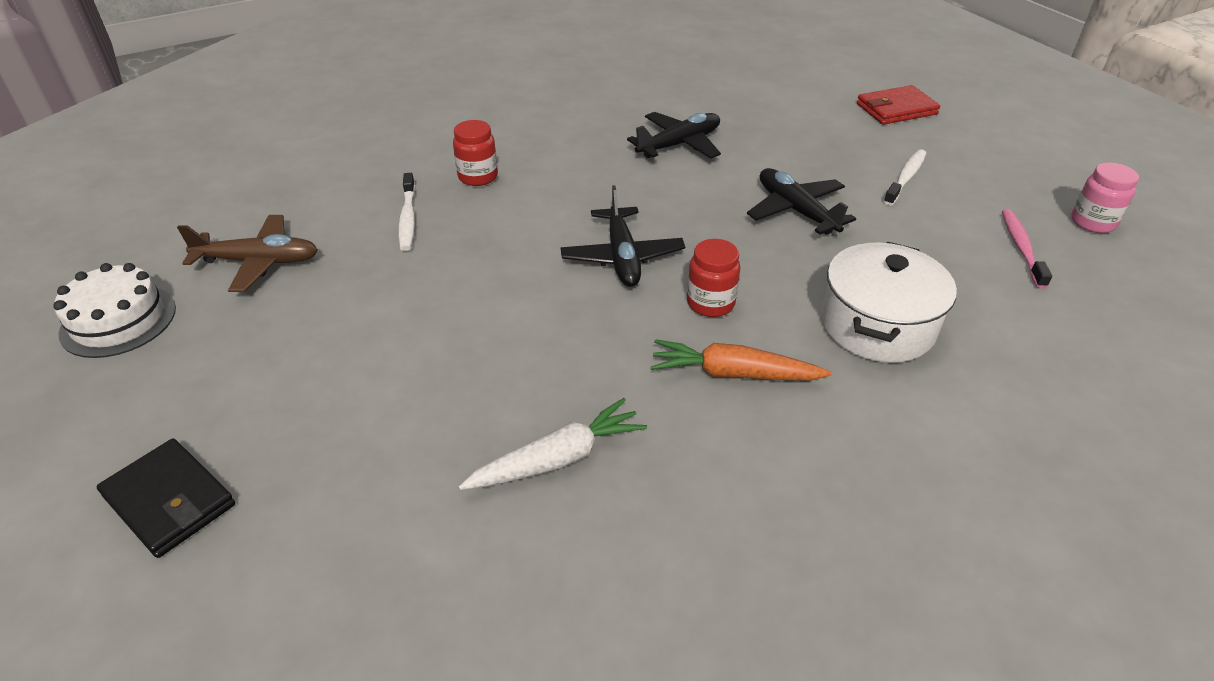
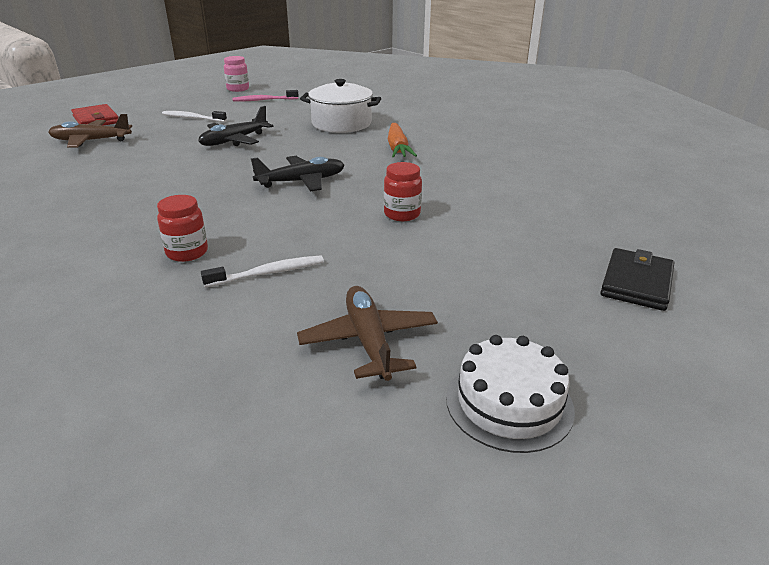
camera: 105 degrees left, 10 degrees down
(557, 459) = (489, 178): white carrot -> none
(679, 144) = (136, 177): black plane -> none
(710, 303) = (341, 156): red jar -> red jar (402, 214)
(808, 112) = (91, 141): none -> brown plane

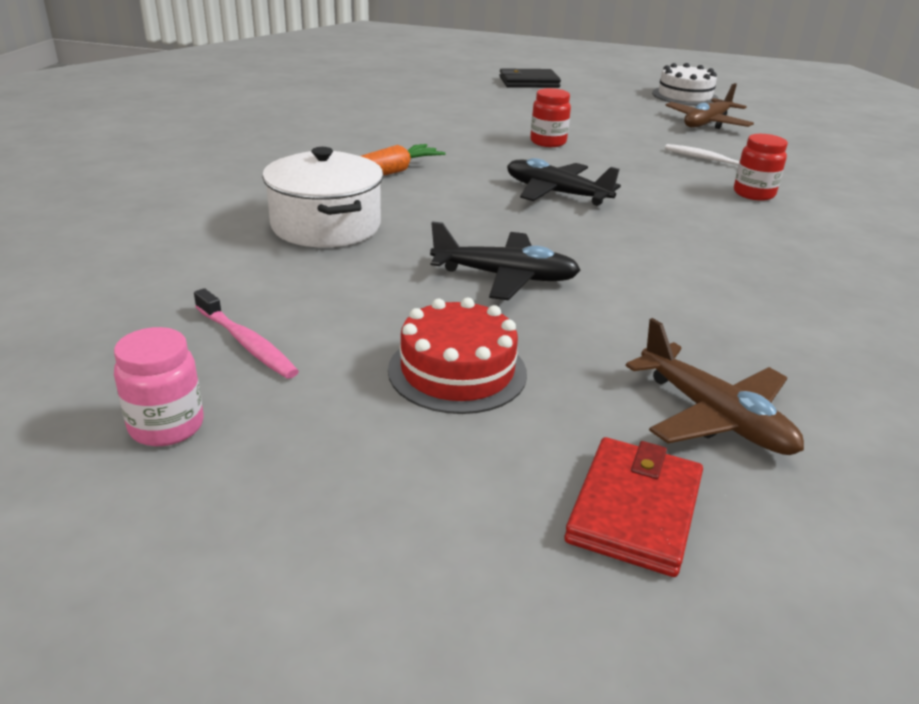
camera: 125 degrees left, 0 degrees up
(192, 118) = (457, 371): white toothbrush -> red cake

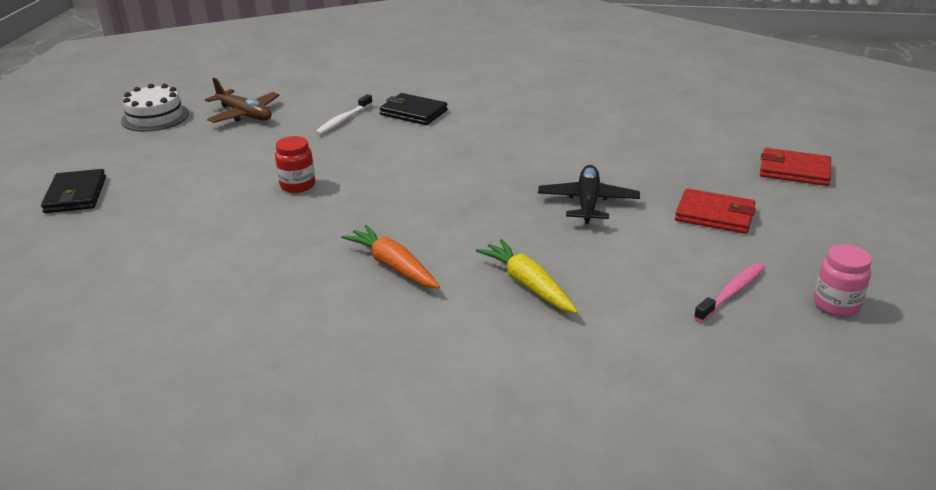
camera: 90 degrees left, 0 degrees up
(326, 226) = (528, 285): white pot -> yellow carrot
(457, 371) = (714, 215): red cake -> red wallet
(556, 193) = (428, 183): black plane -> none
(714, 417) = (710, 149): brown plane -> none
(753, 194) = (413, 112): red jar -> black wallet

